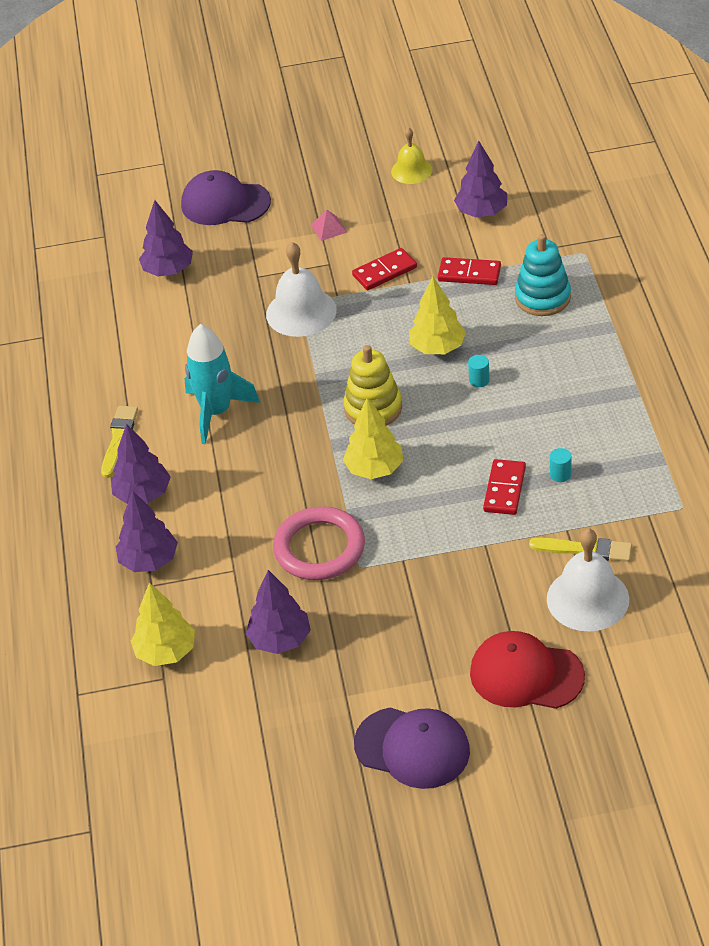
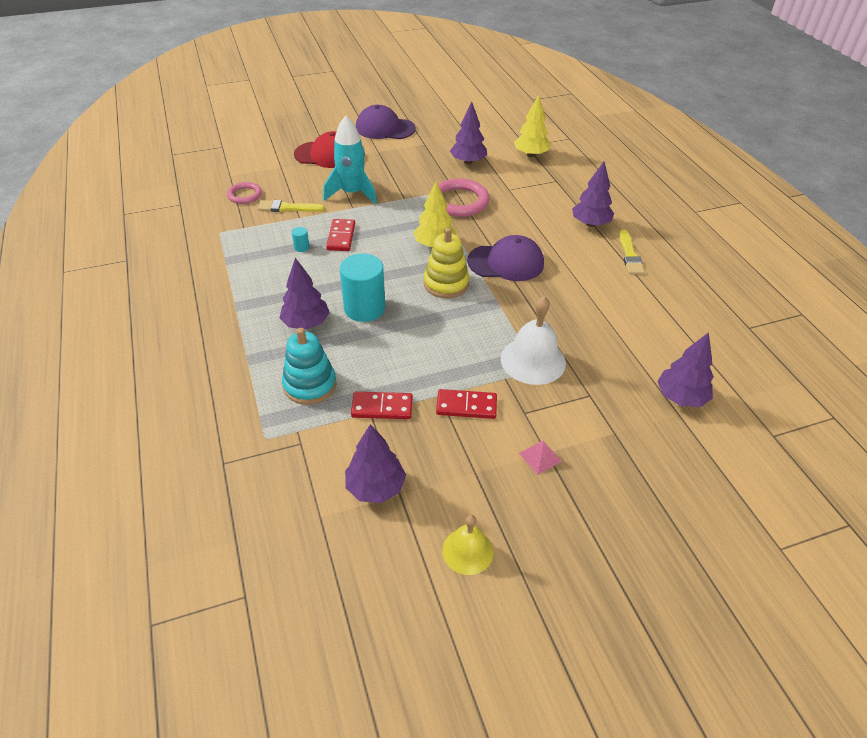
camera: 165 degrees right, 0 degrees up
(149, 561) = (564, 191): purple tree -> purple tree (306, 323)
(216, 412) = (566, 275): turquoise rocket -> turquoise rocket (352, 193)
(225, 203) = (670, 486): purple cap -> purple cap (506, 262)
(384, 272) = (466, 406): red domino -> red domino turned 45 degrees clockwise
(437, 347) = (402, 333): yellow tree -> none
(479, 380) = (364, 308): turquoise cylinder -> turquoise cylinder, size x2.46
(587, 599) = (289, 186): white bell -> none
(657, 581) = (245, 195): none -> pink ring

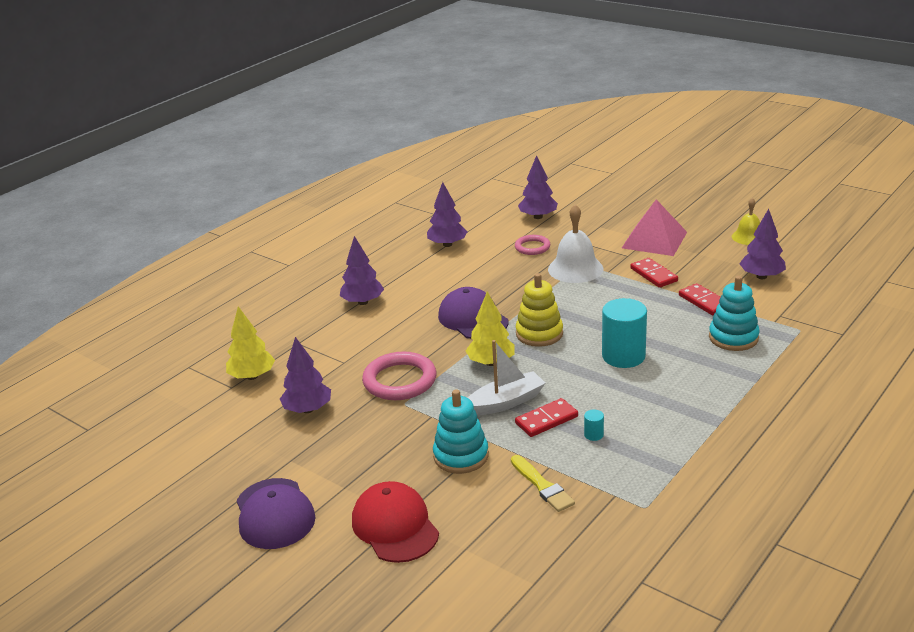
camera: 120 degrees left, 15 degrees down
(245, 195) = (559, 537): pink ring -> pink ring (532, 247)
(306, 323) = (681, 374): purple tree -> purple tree (447, 244)
(352, 193) = (461, 456): turquoise rocket -> turquoise stacking toy
(381, 230) = (505, 402): none -> white boat
(540, 457) = (654, 240): pink pyramid -> pink pyramid, size x2.37
(630, 255) = (394, 272): yellow brush -> none

